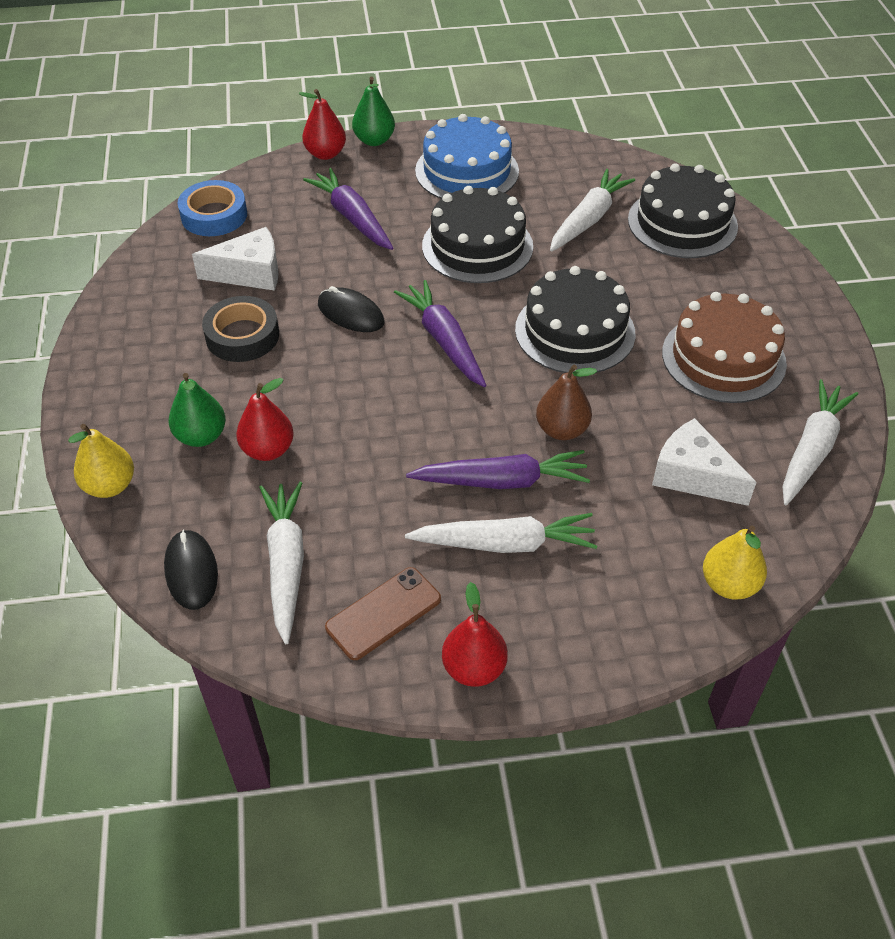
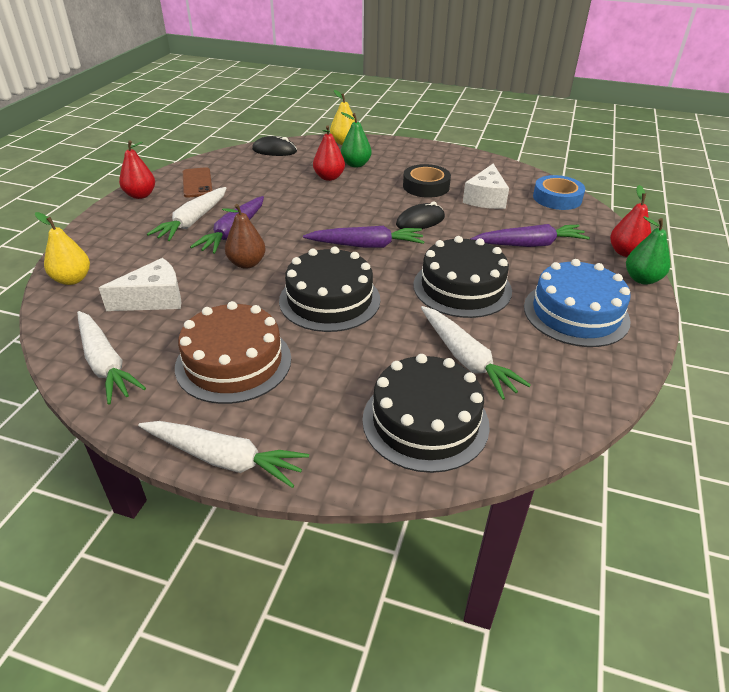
camera: 115 degrees right, 10 degrees down
(286, 564) = (253, 169): white carrot -> white carrot (224, 459)

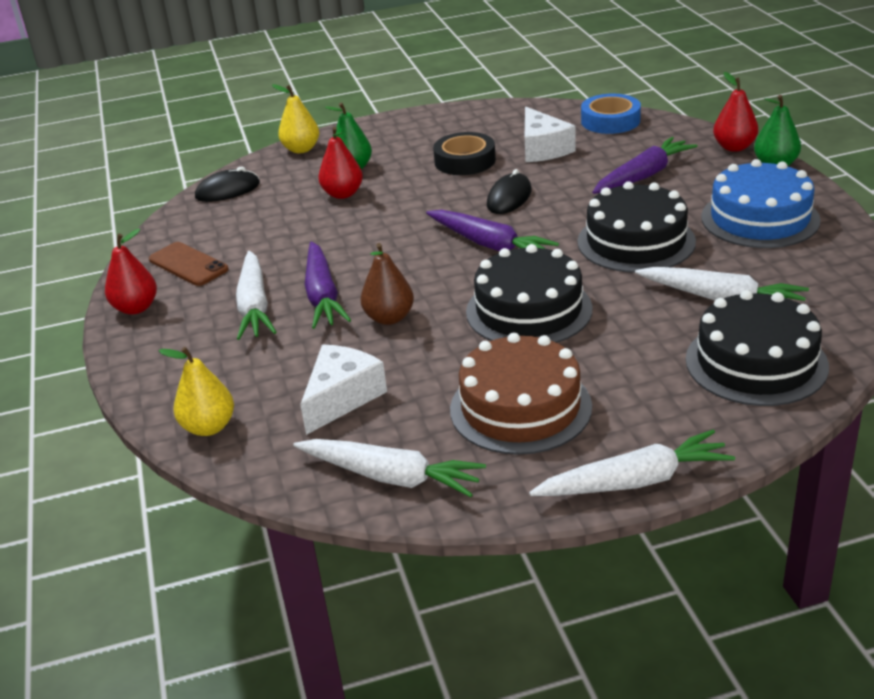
camera: 30 degrees left, 5 degrees down
(366, 245) = (489, 244): purple carrot -> purple carrot turned 75 degrees clockwise

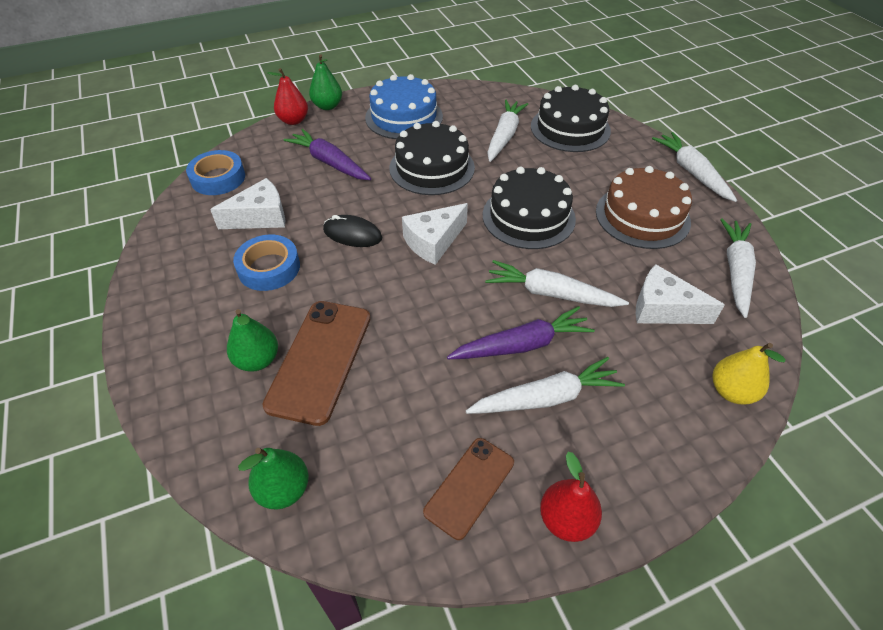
camera: 100 degrees left, 15 degrees up
(227, 190) = (284, 489): black mouse -> green pear
(301, 149) = (185, 424): yellow pear -> none
(343, 194) = (320, 360): red pear -> brown phone
(389, 318) = (551, 293): brown pear -> white carrot
(465, 161) = (269, 268): black tape -> blue tape
(489, 244) = (433, 242): purple carrot -> white cheese

